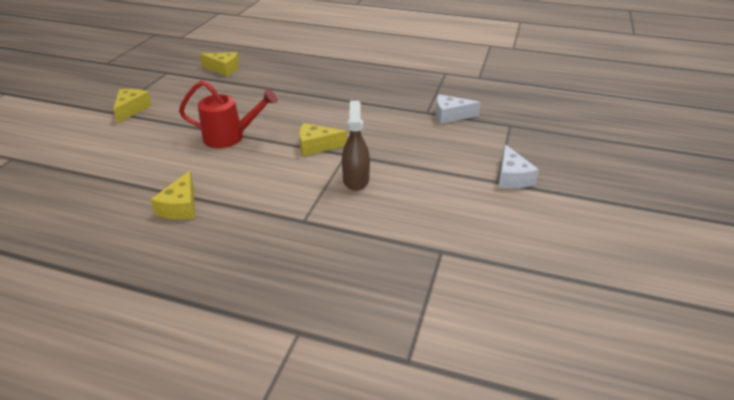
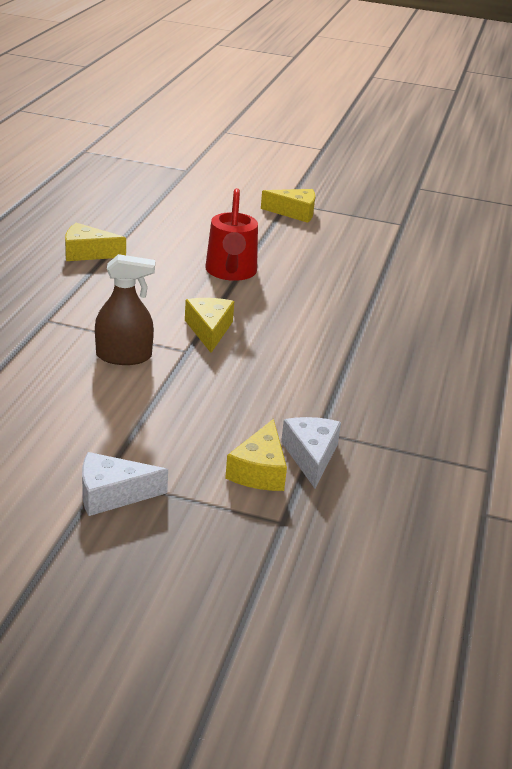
camera: 85 degrees right, 5 degrees down
(223, 69) = (427, 260): yellow cheese -> yellow cheese (259, 471)

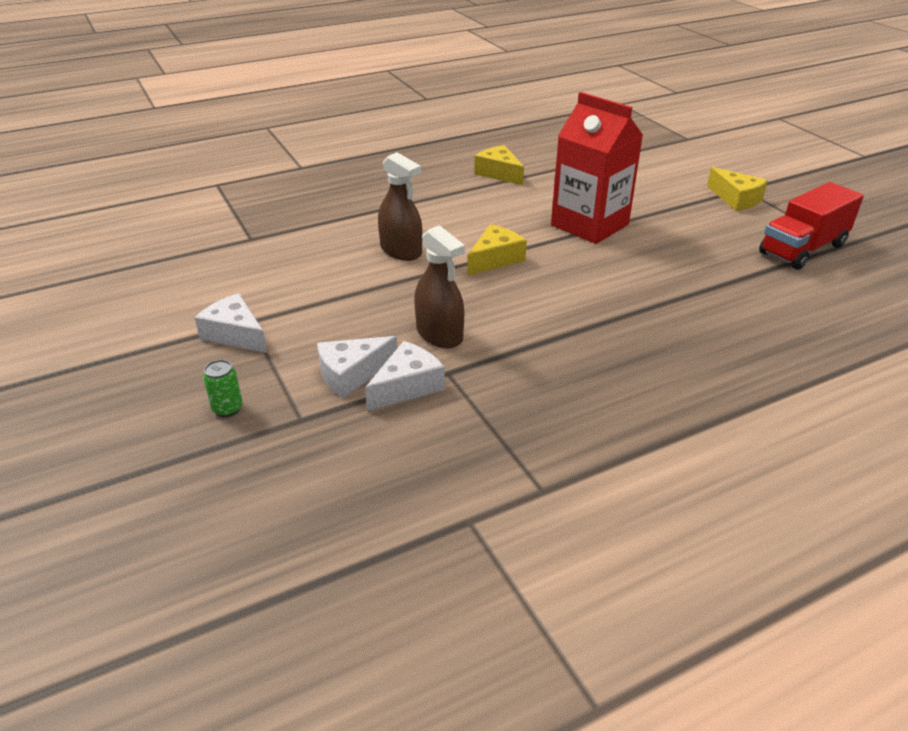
camera: 50 degrees right, 5 degrees up
(216, 550) = (227, 409): none -> green can
(230, 272) = (589, 225): red watering can -> red carton
(259, 471) = (351, 374): yellow cheese -> white cheese
(268, 408) = (439, 334): none -> brown spray bottle
(386, 237) = (802, 249): none -> red truck

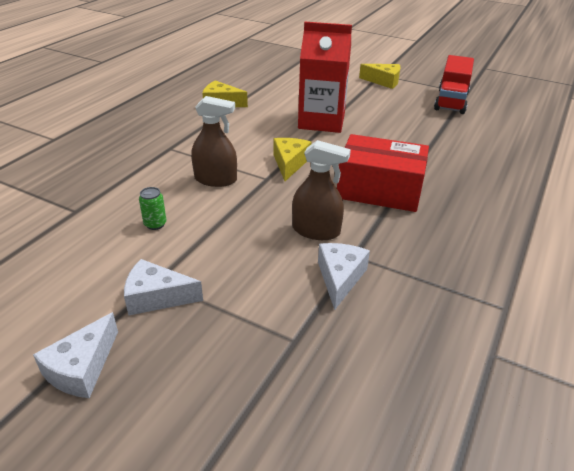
camera: 35 degrees left, 0 degrees up
(227, 409) = (225, 363): green can -> green can (155, 224)
(351, 374) = (290, 287): white cheese -> white cheese (82, 368)
(561, 320) = (379, 190): none -> red box

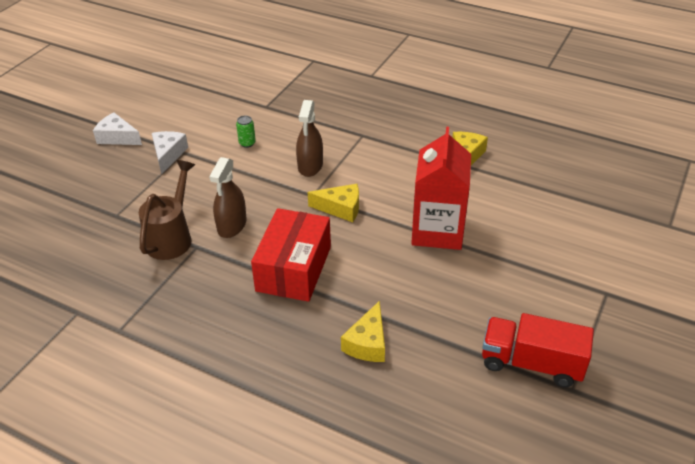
camera: 90 degrees right, 5 degrees up
(340, 278) = (171, 237): white cheese -> brown watering can
(384, 81) = (580, 294): yellow cheese -> yellow cheese (367, 343)

